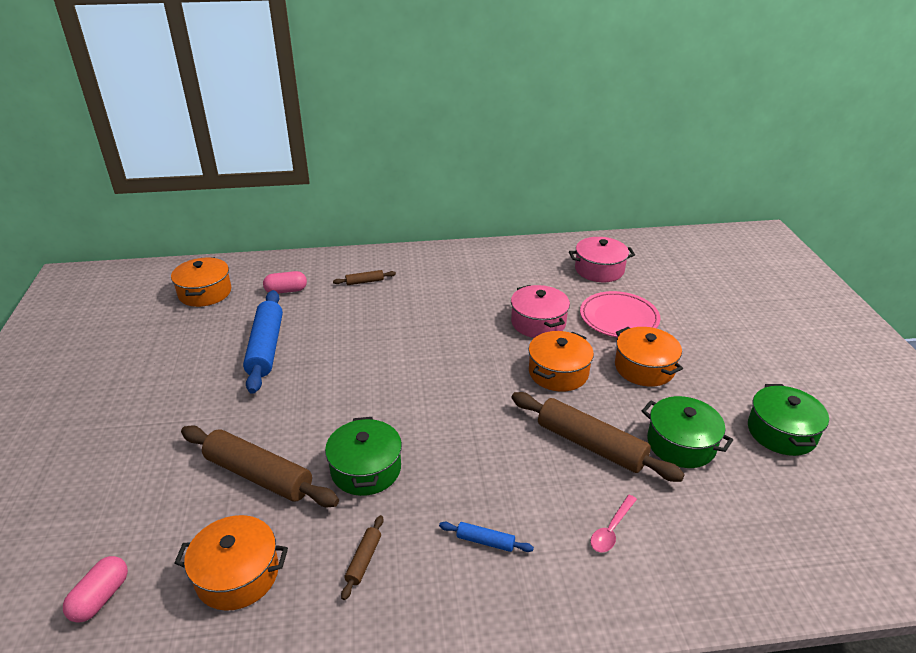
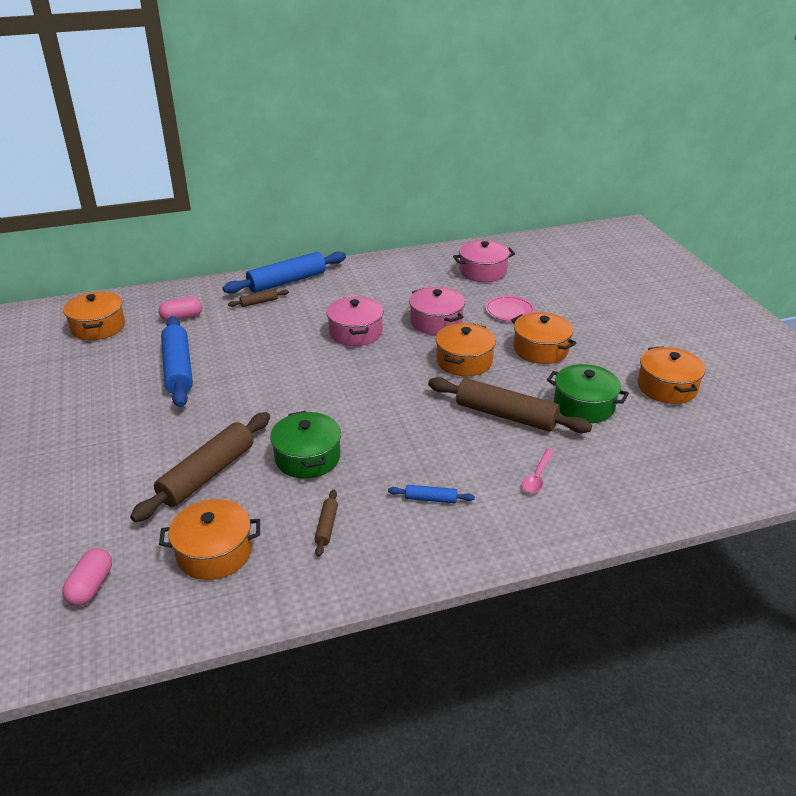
camera: 10 degrees left, 0 degrees up
(258, 475) = (207, 474): brown rolling pin -> brown rolling pin turned 75 degrees counterclockwise
(398, 261) = (287, 281): none -> blue rolling pin
(452, 326) = (355, 332): none -> pink pot
(619, 318) = (509, 311): pink plate -> pink plate, size x0.67
(781, 432) = (667, 387): green pot -> orange pot

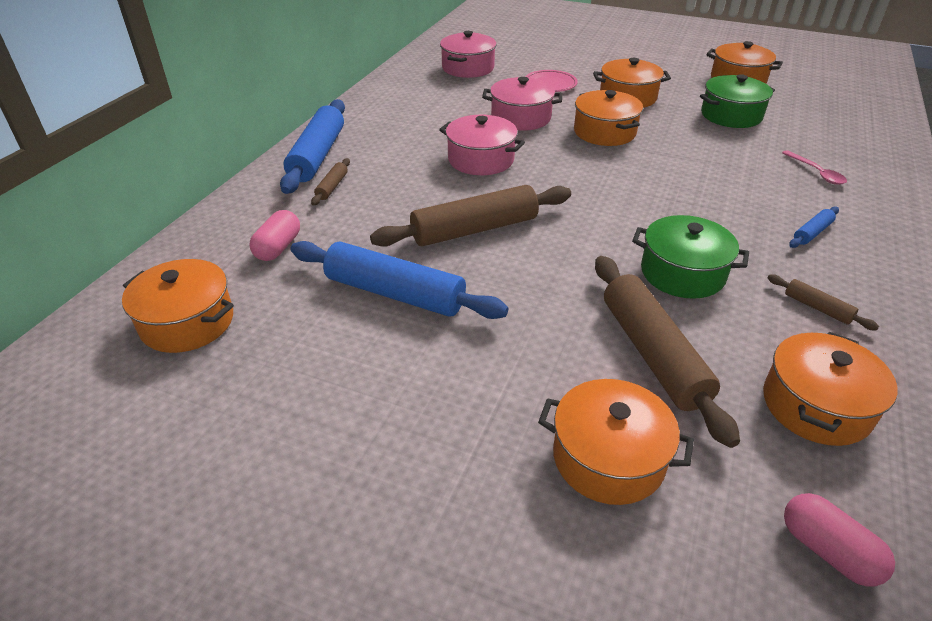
camera: 50 degrees left, 5 degrees up
(104, 489) = (608, 458): none -> orange pot
(506, 415) = (712, 149): brown rolling pin -> brown rolling pin (474, 229)

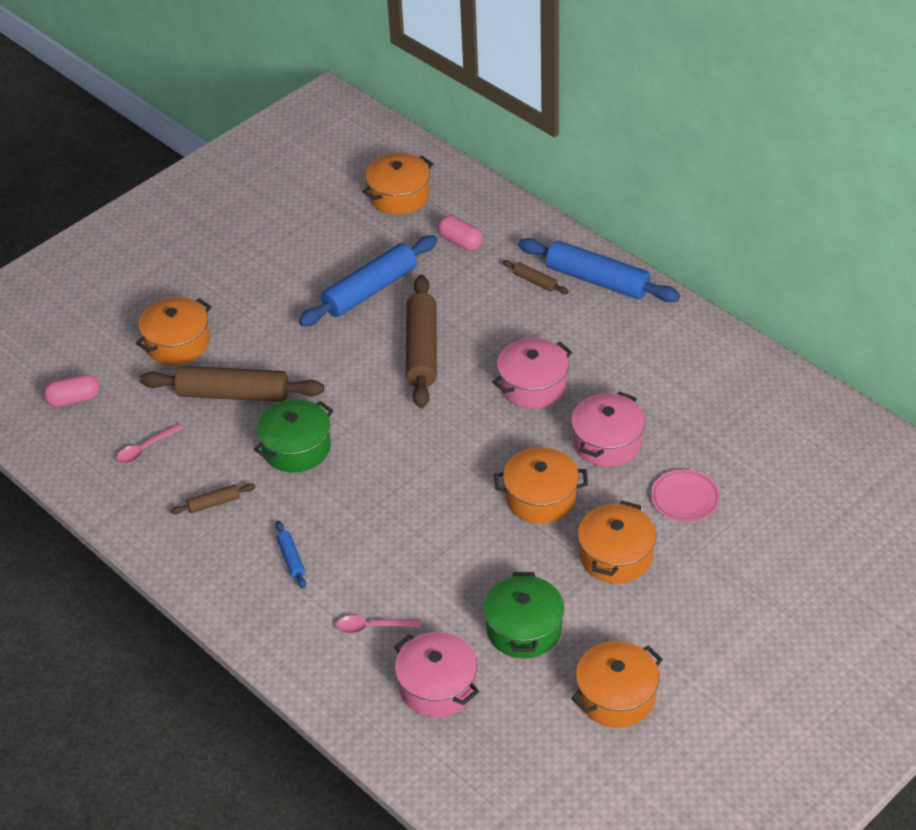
camera: 115 degrees right, 5 degrees up
(468, 68) = (768, 438): pink pot -> pink pot (437, 686)
(816, 405) = (145, 448): orange pot -> pink spoon

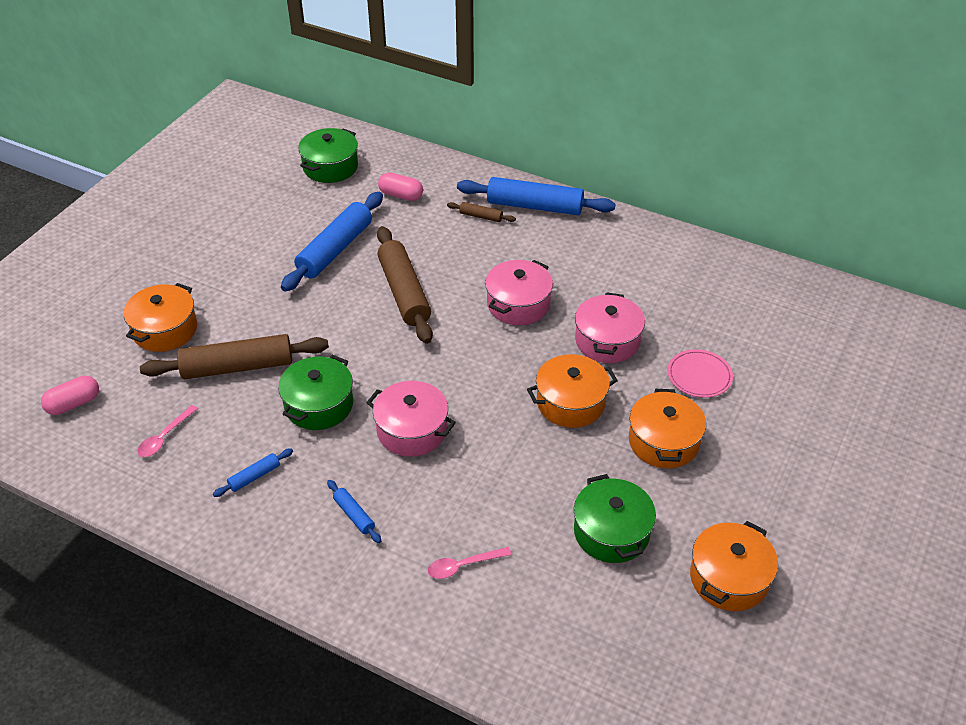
camera: 20 degrees left, 0 degrees up
(214, 503) = (254, 476): brown rolling pin -> blue rolling pin
(399, 196) = (330, 167): orange pot -> green pot
(437, 686) = (553, 612): pink pot -> pink pot (412, 430)

